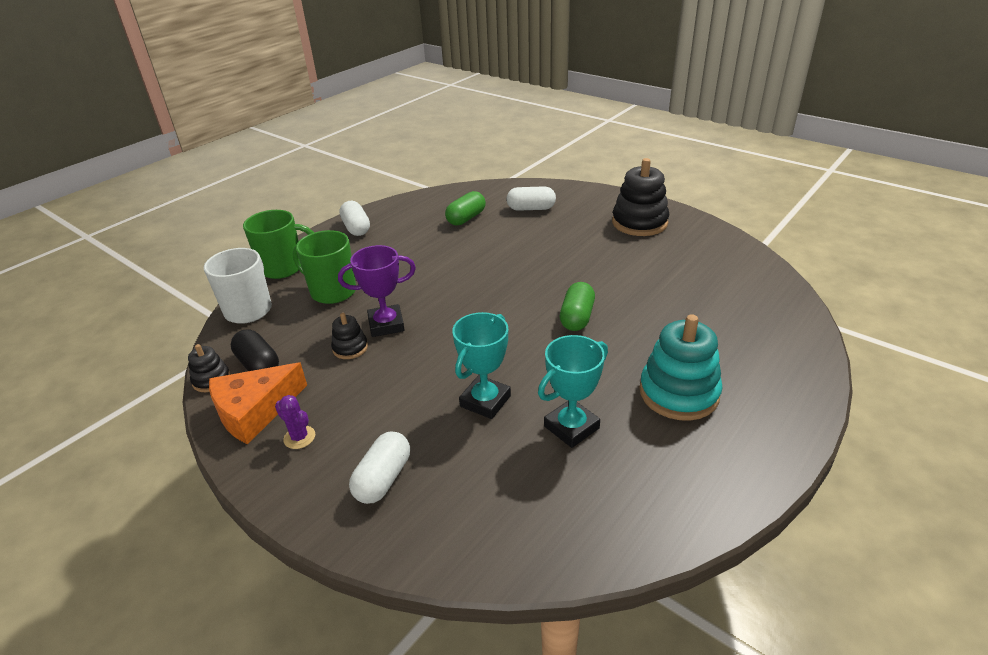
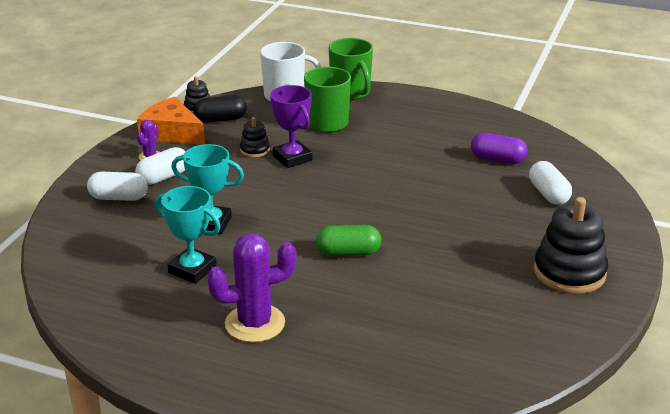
camera: 70 degrees right, 5 degrees down
(258, 365) = (221, 119): black capsule -> black capsule turned 45 degrees clockwise
(356, 228) = (437, 107): white capsule -> white capsule (163, 177)
(466, 218) = (497, 159): green capsule -> purple capsule
(679, 393) = (255, 323): turquoise stacking toy -> purple cactus

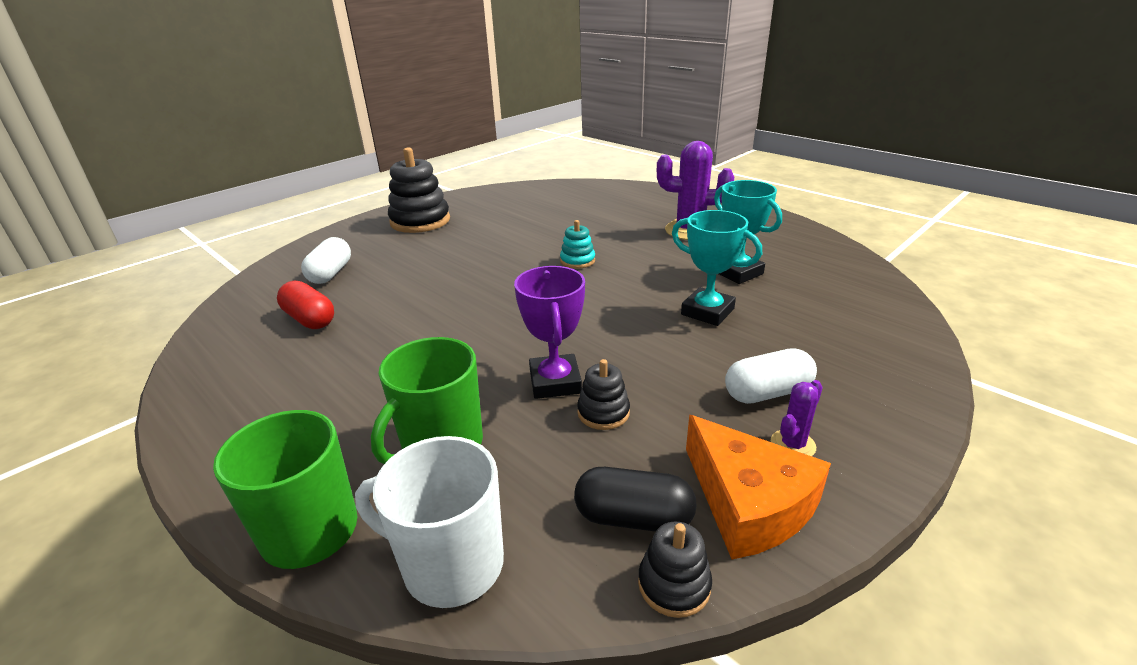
camera: 155 degrees left, 0 degrees up
(118, 198) = (837, 371): white capsule -> none
(348, 253) = (577, 261): green capsule -> turquoise stacking toy
(497, 159) = (310, 319): purple capsule -> red capsule

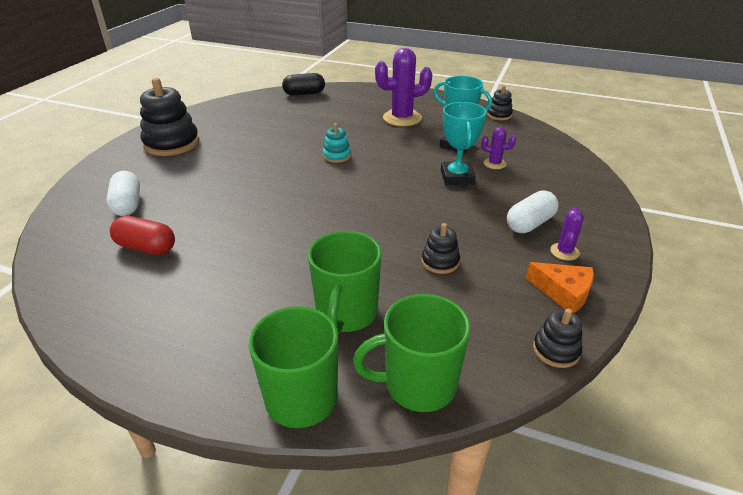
camera: 25 degrees left, 5 degrees up
(450, 564) = (418, 384): white mug -> green mug
(555, 382) = (391, 249): purple trophy -> none
(633, 517) = (507, 320): black capsule -> black capsule (304, 93)
(707, 312) = (457, 177): turquoise trophy -> turquoise trophy turned 75 degrees clockwise
(748, 503) = (563, 292): orange cheese -> orange cheese, size x0.66
(773, 304) = (494, 164): none -> purple cactus
(826, 245) = (499, 115): none -> black stacking toy

